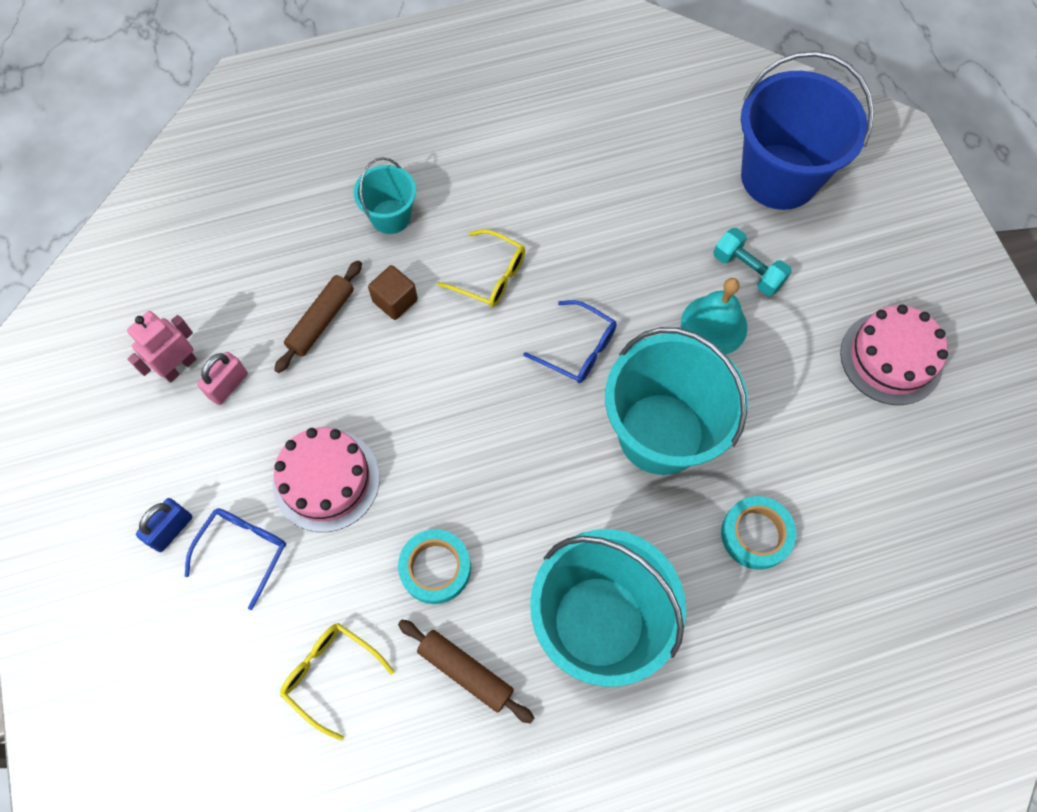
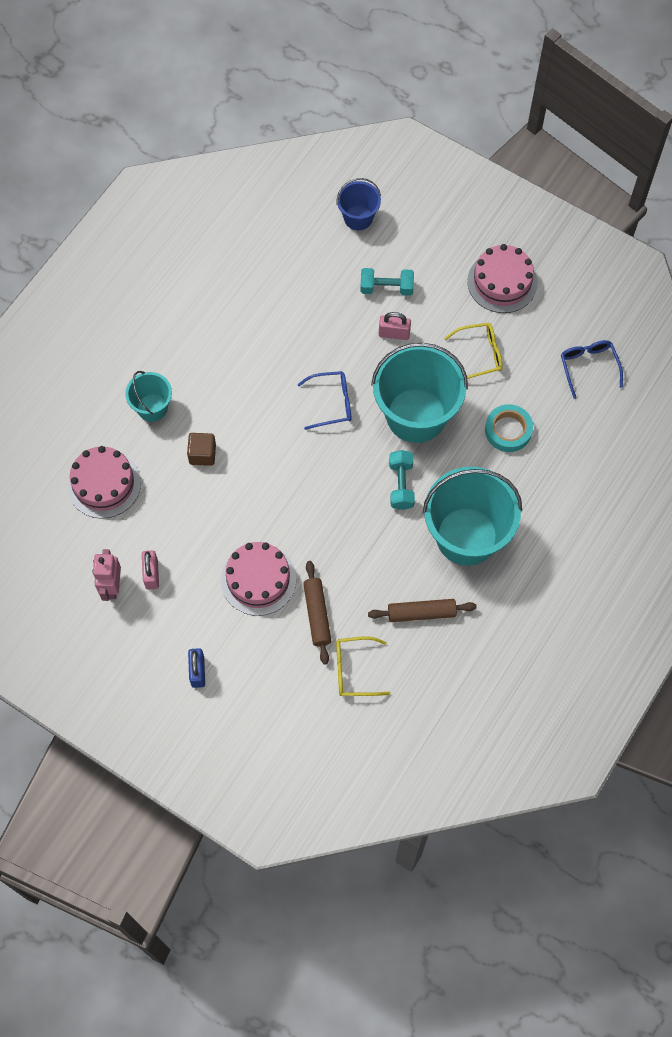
camera: 40 degrees left, 0 degrees up
(243, 550) = (248, 650): blue glasses -> blue glasses (588, 367)
(272, 257) = (104, 484): none -> pink cake
(321, 320) = (170, 498): brown rolling pin -> brown rolling pin (317, 614)
(435, 568) = (360, 576): turquoise tape -> none
(490, 276) = (244, 398): yellow glasses -> yellow glasses (479, 354)
(575, 499) = (401, 485): none -> turquoise dumbbell
(714, 325) = (394, 333): turquoise bell -> pink padlock
(779, 177) = (358, 218): blue bucket -> blue bucket, size x0.51

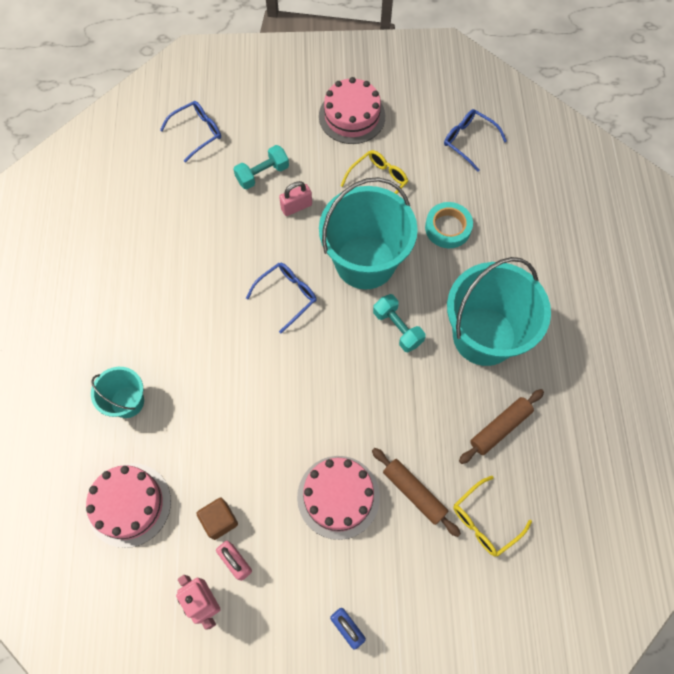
camera: 35 degrees left, 0 degrees up
(202, 454) = (204, 414): brown cube -> brown cube (219, 520)
(358, 218) = (197, 132): blue bucket -> blue glasses

